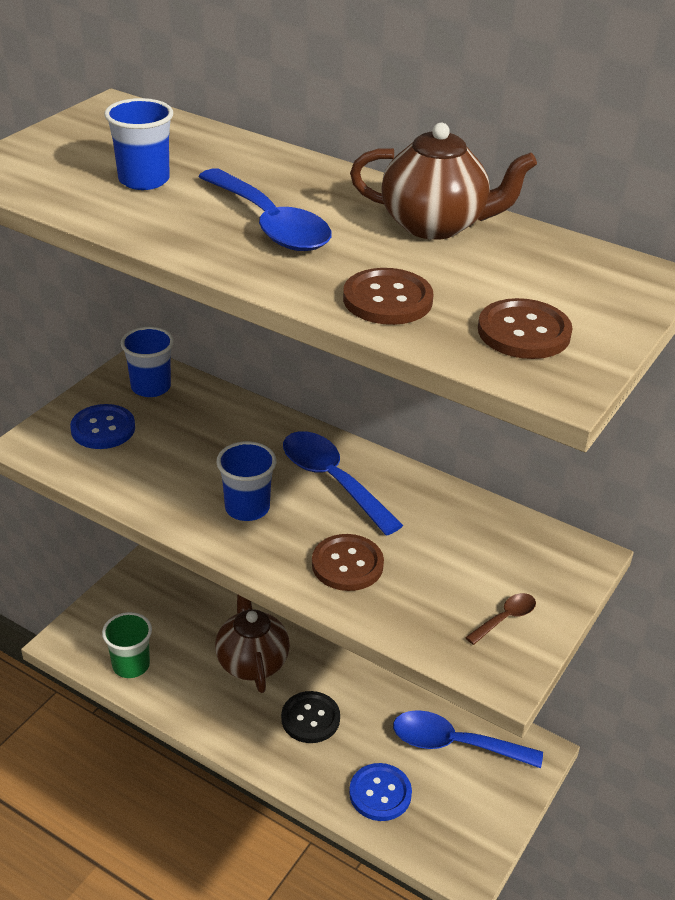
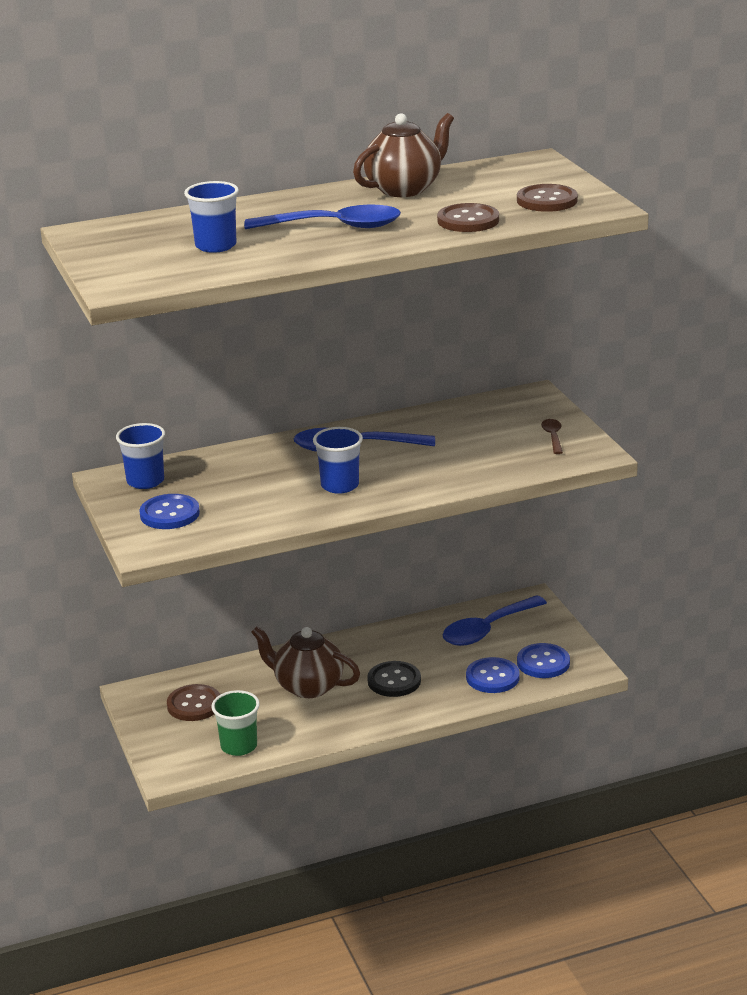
camera: 50 degrees left, 10 degrees down
(347, 564) = (442, 469): brown button -> brown button (194, 705)
(440, 823) = (543, 663): none -> blue button

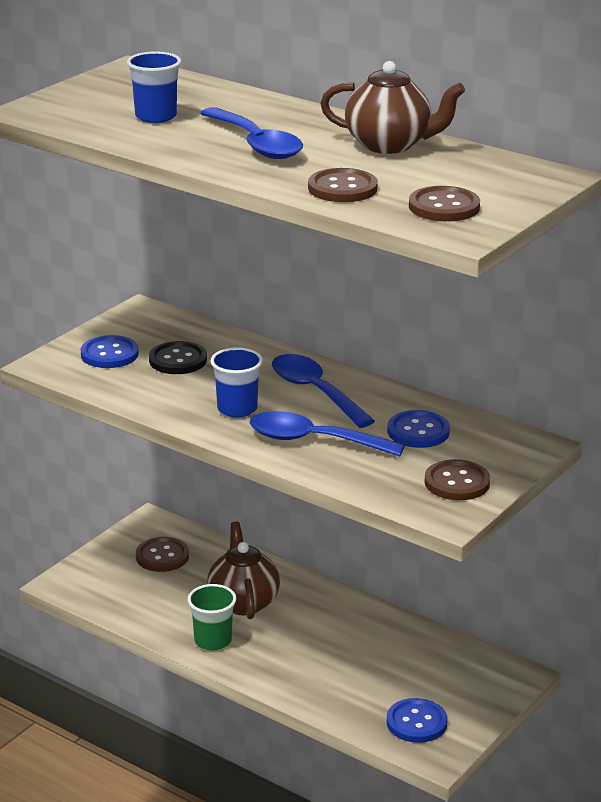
camera: 55 degrees right, 0 degrees up
(145, 481) = (153, 325): blue cup -> none
(239, 746) = (125, 602): green cup -> green cup (213, 641)
(394, 681) = (297, 645): black button -> black button (178, 360)
(487, 630) = (436, 667): blue spoon -> blue spoon (313, 440)
(492, 677) = (360, 700): blue button -> blue button (418, 431)
(553, 436) = (457, 482): brown spoon -> brown button

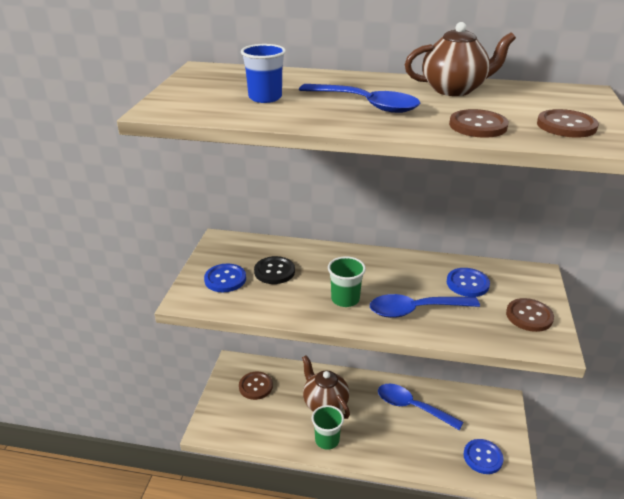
camera: 25 degrees left, 5 degrees up
(237, 409) = (345, 299): blue cup -> green cup
(315, 392) = (380, 271): blue spoon -> blue spoon (412, 407)

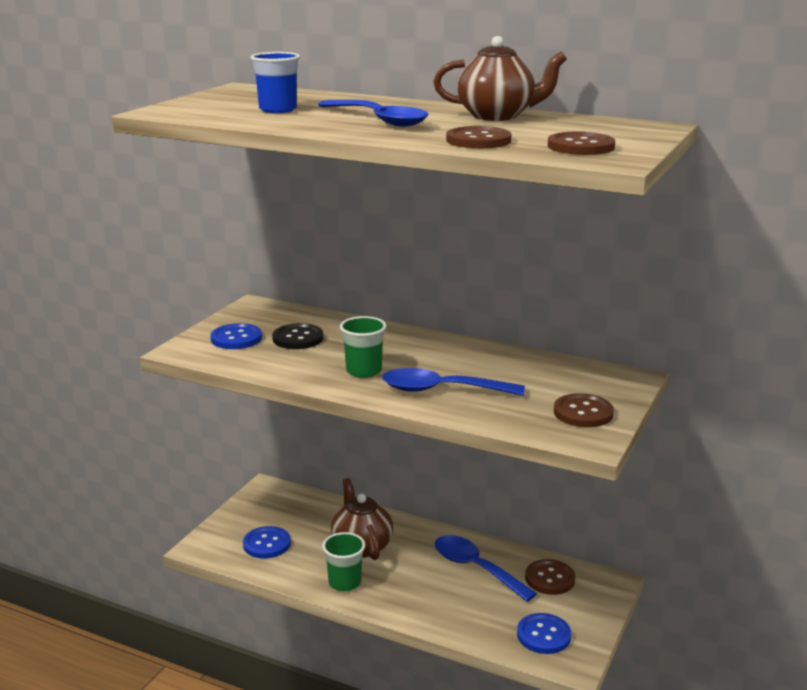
camera: 15 degrees right, 10 degrees down
(255, 386) = (282, 515): brown button -> brown button (550, 578)
(467, 283) = (528, 375): blue button -> blue button (267, 544)

